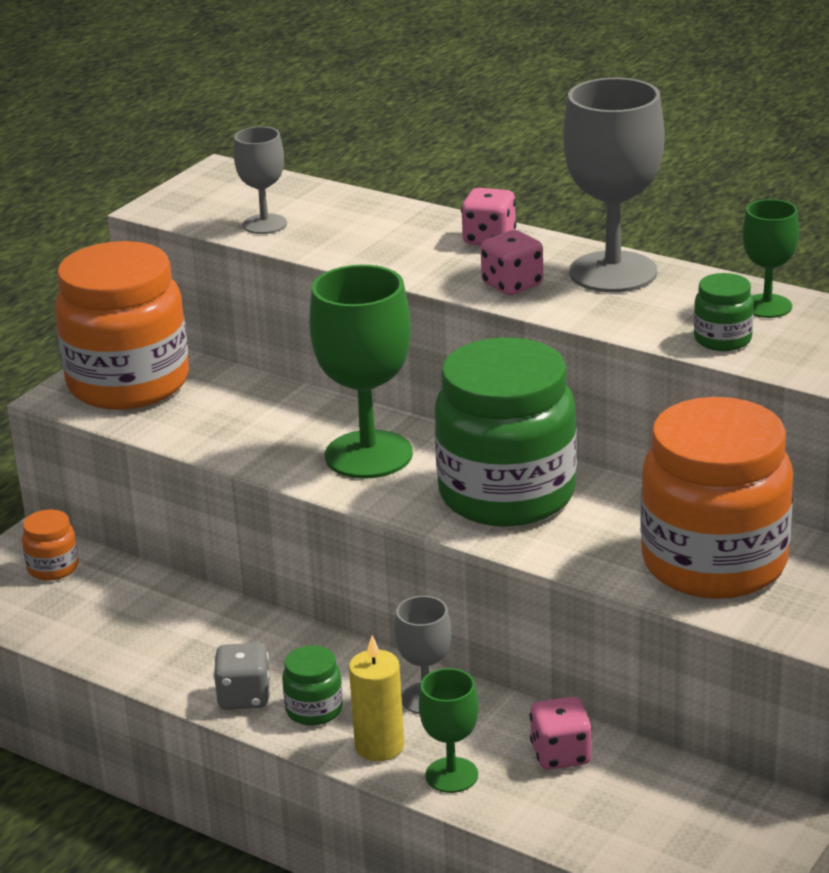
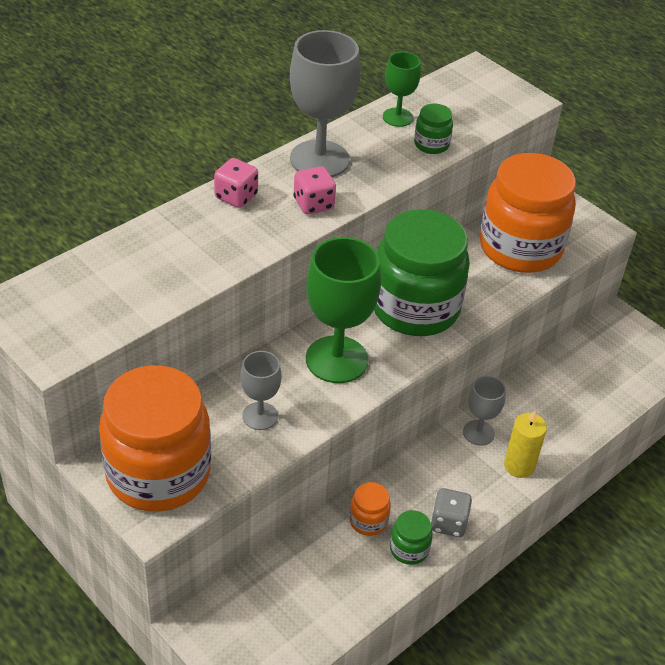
camera: 80 degrees left, 15 degrees up
(53, 568) = (241, 613): orange jar -> orange jar (368, 521)
(264, 224) = (133, 299): grey goblet -> grey goblet (260, 416)
(314, 710) = (473, 489): green jar -> green jar (409, 549)
(451, 775) = (555, 439): green goblet -> none
(561, 755) = (548, 388): pink dice -> none

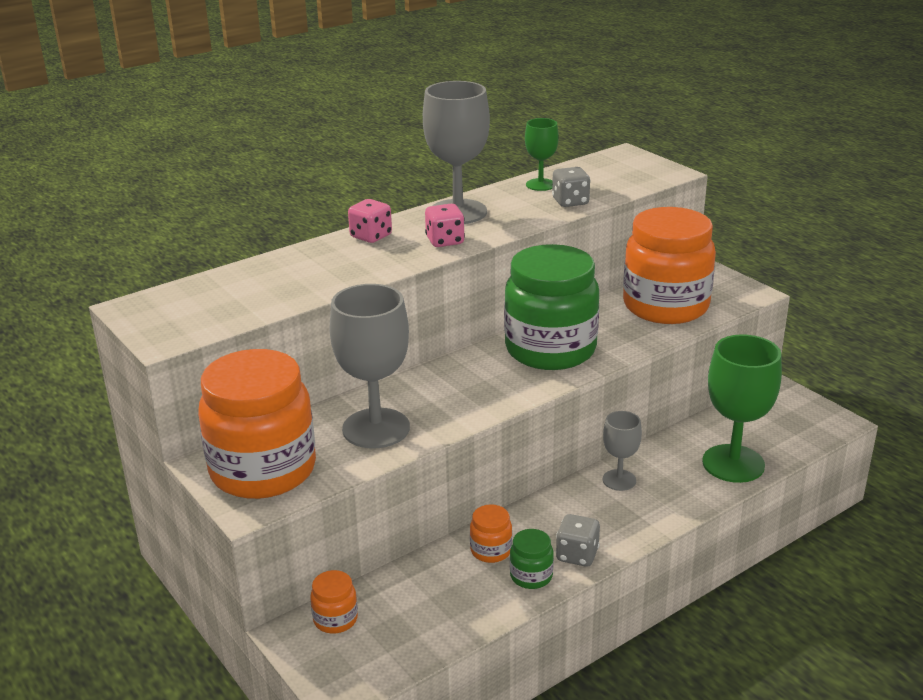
camera: 10 degrees right, 15 degrees down
(234, 606) = (335, 619): none -> orange jar
(260, 416) = (376, 428): grey goblet -> grey goblet, size x1.85
(336, 359) = (463, 387): green goblet -> green goblet (733, 463)
(431, 144) = (570, 202): green jar -> grey dice
(519, 466) = (660, 508): yellow candle -> none

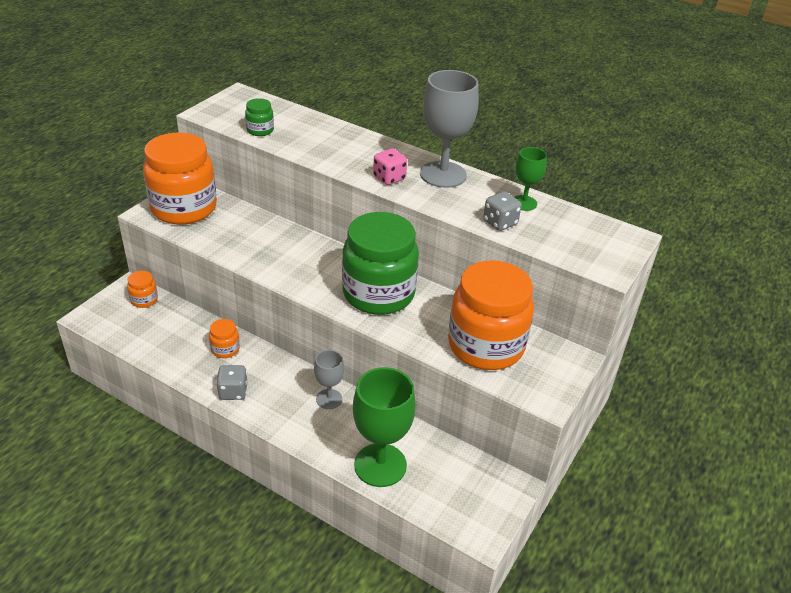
camera: 65 degrees right, 10 degrees up
(371, 236) = (378, 148): pink dice -> none
(376, 428) = (242, 238): grey goblet -> none
(531, 576) = (204, 373): green jar -> green jar (260, 130)

